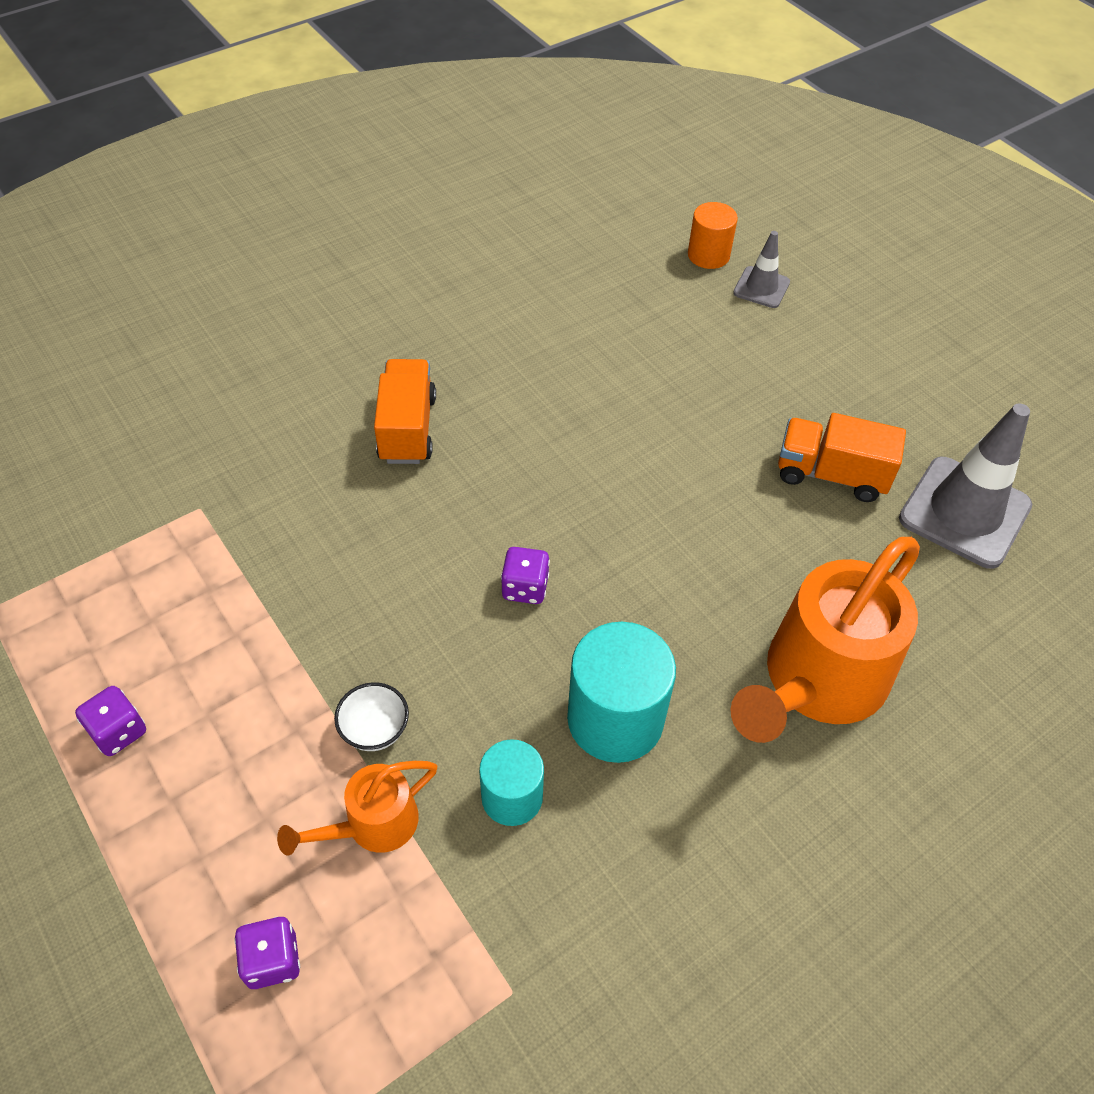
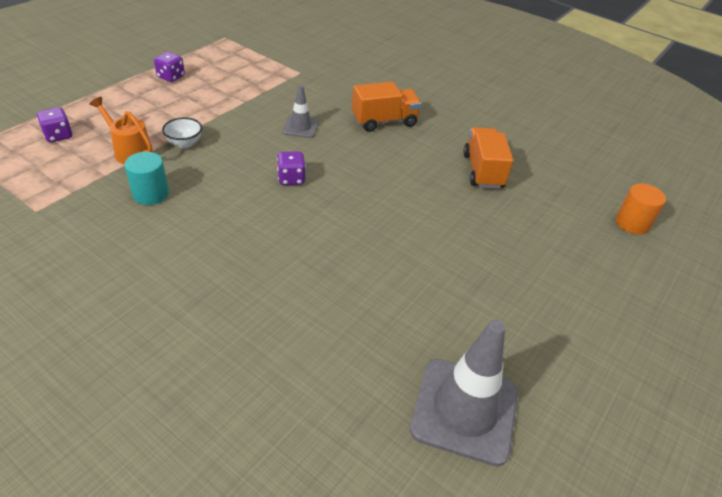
camera: 70 degrees right, 10 degrees down
(615, 719) = (208, 226): turquoise cylinder -> none
(761, 287) = (624, 256): grey traffic cone -> grey traffic cone (300, 127)
(816, 683) = (258, 321): orange watering can -> none
(831, 475) = (456, 314): orange truck -> orange truck (482, 171)

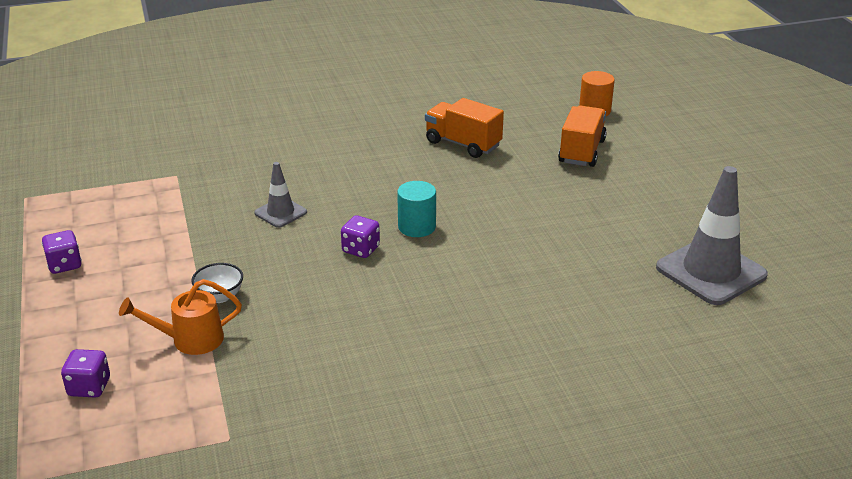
camera: 50 degrees left, 10 degrees down
(150, 194) = (288, 347): turquoise cylinder -> turquoise cylinder (417, 227)
(384, 121) = (330, 161): orange truck -> orange truck (581, 151)

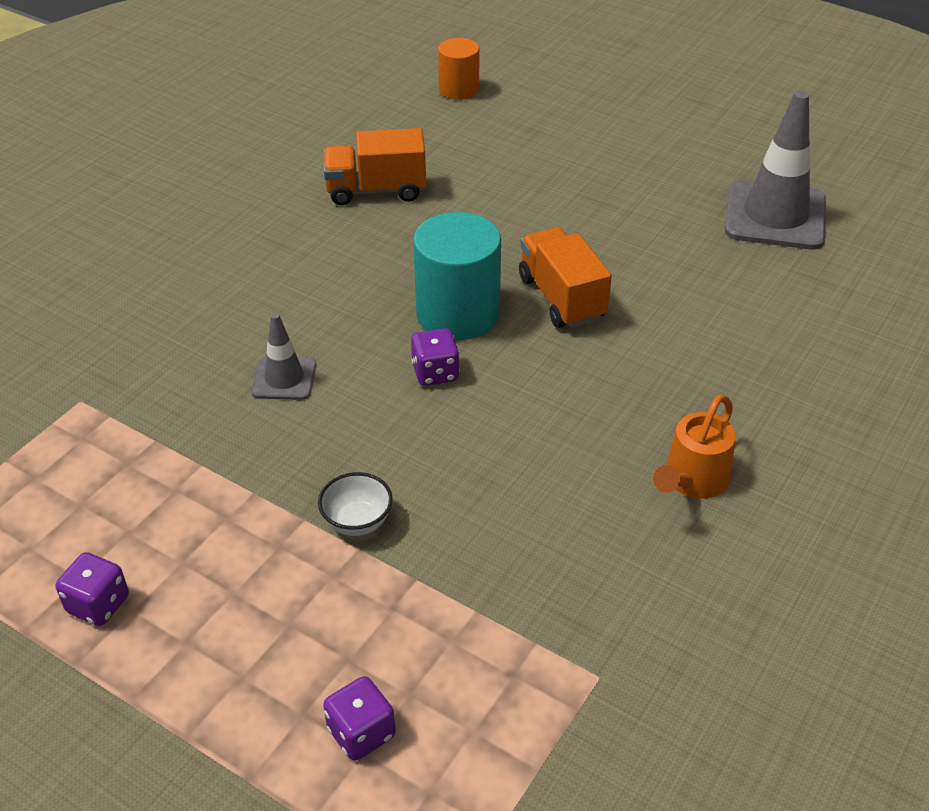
camera: 40 degrees left, 10 degrees up
(189, 340) = (396, 596): orange watering can -> orange watering can (692, 481)
(417, 227) = (458, 314): turquoise cylinder -> turquoise cylinder, size x1.65
(581, 151) = (506, 143): orange truck -> orange truck (561, 298)

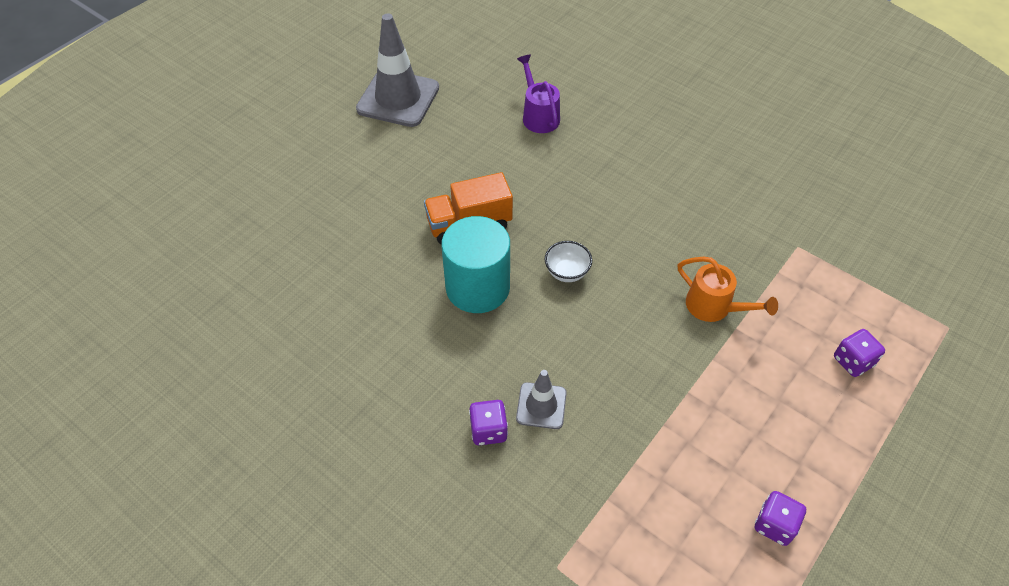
camera: 85 degrees left, 10 degrees up
(357, 522) = (689, 359): white bowl -> white bowl (567, 272)
(376, 191) = (298, 335): orange truck -> none
(435, 373) = (543, 306): purple dice -> purple dice (488, 430)
(459, 89) = (152, 263): orange cylinder -> none
(692, 481) = (651, 183): orange watering can -> orange watering can (715, 307)
(798, 350) = (538, 115): none -> purple watering can

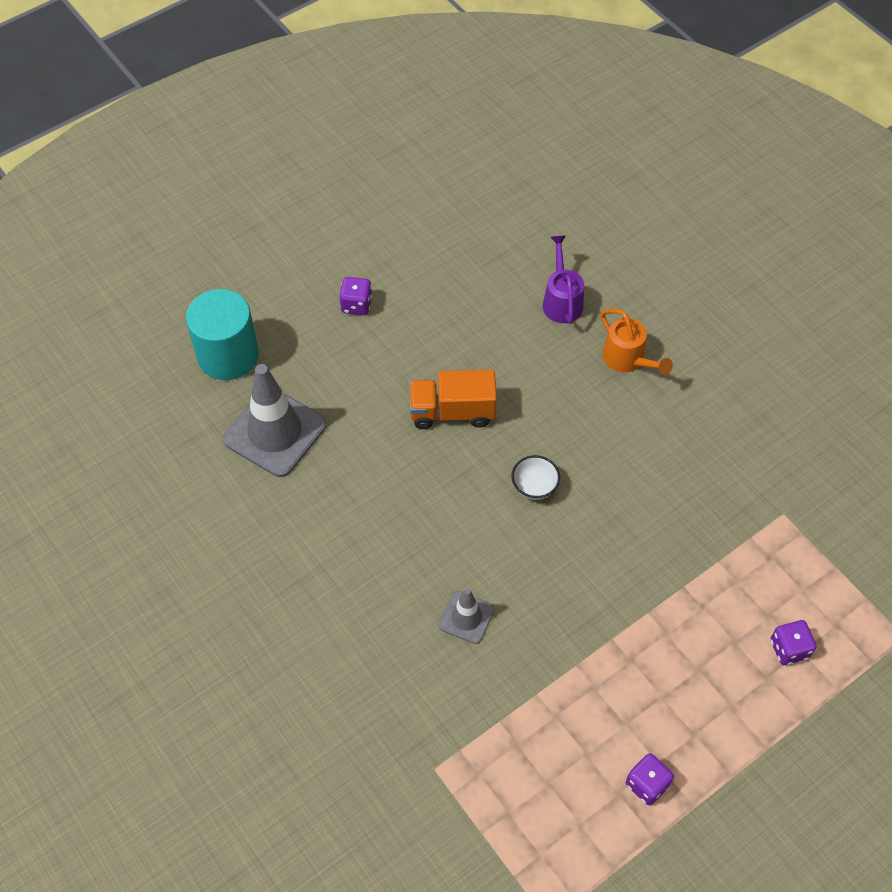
camera: 15 degrees right, 5 degrees up
(398, 98) = (419, 248): grey traffic cone -> grey traffic cone (275, 432)
(477, 287) = (441, 482): turquoise cylinder -> turquoise cylinder (228, 355)
(488, 430) = (410, 629): purple dice -> purple dice (356, 305)
(715, 307) = (671, 559): orange watering can -> orange watering can (628, 360)

